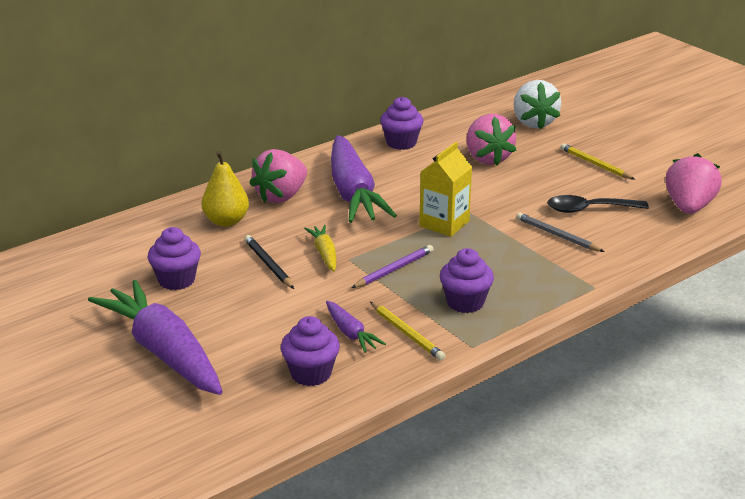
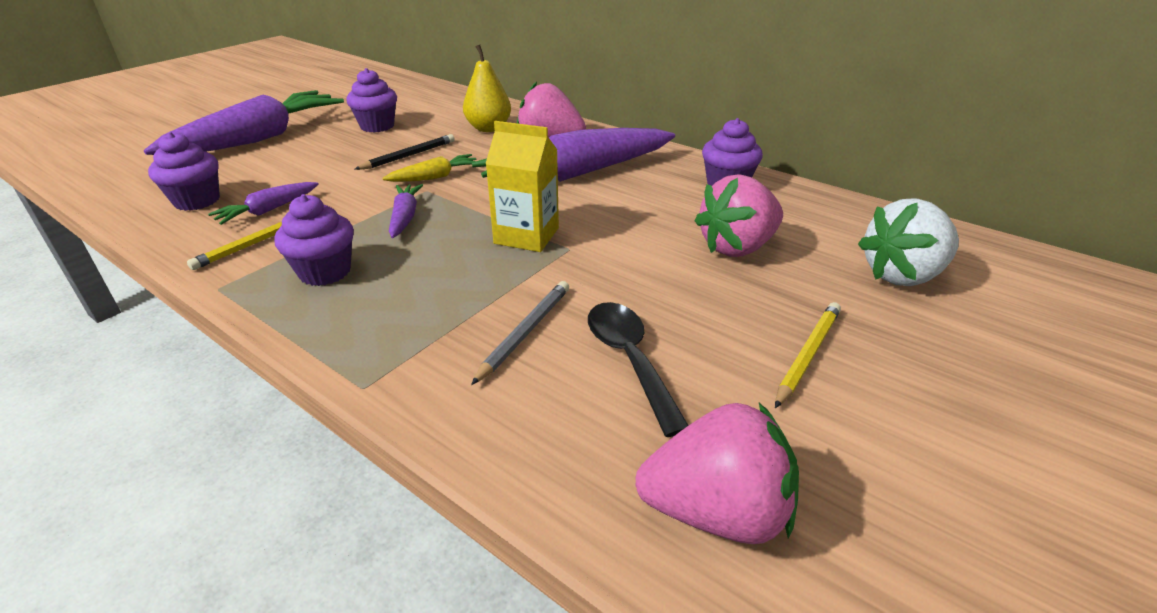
camera: 75 degrees right, 5 degrees up
(394, 269) = (405, 217): purple pencil -> purple carrot

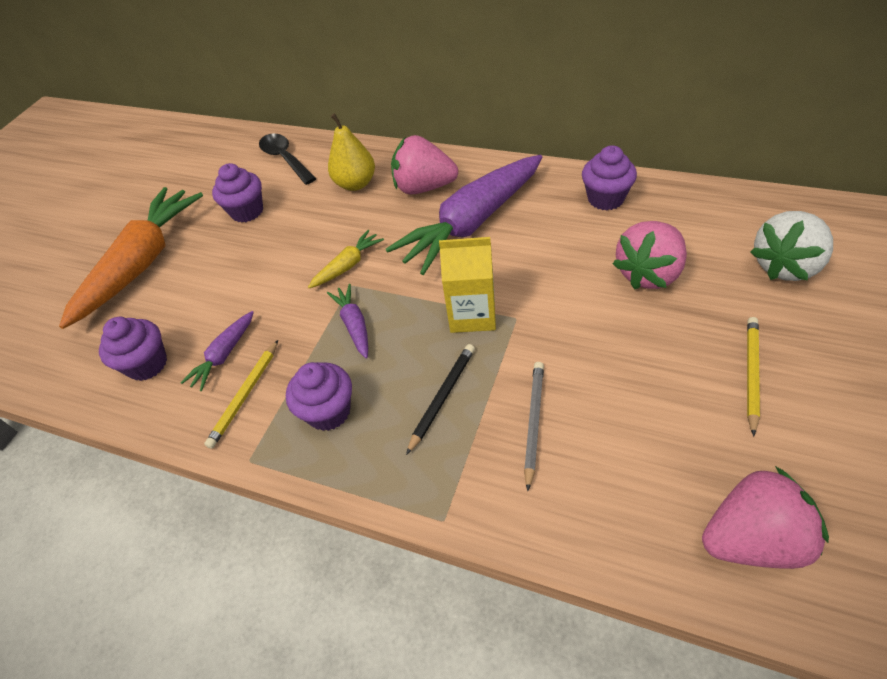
camera: 10 degrees left, 15 degrees up
(258, 139) = (142, 264): purple carrot -> orange carrot
(409, 155) = (305, 244): black pencil -> black pencil (442, 397)
(629, 360) = (627, 423): black spoon -> black spoon (285, 159)

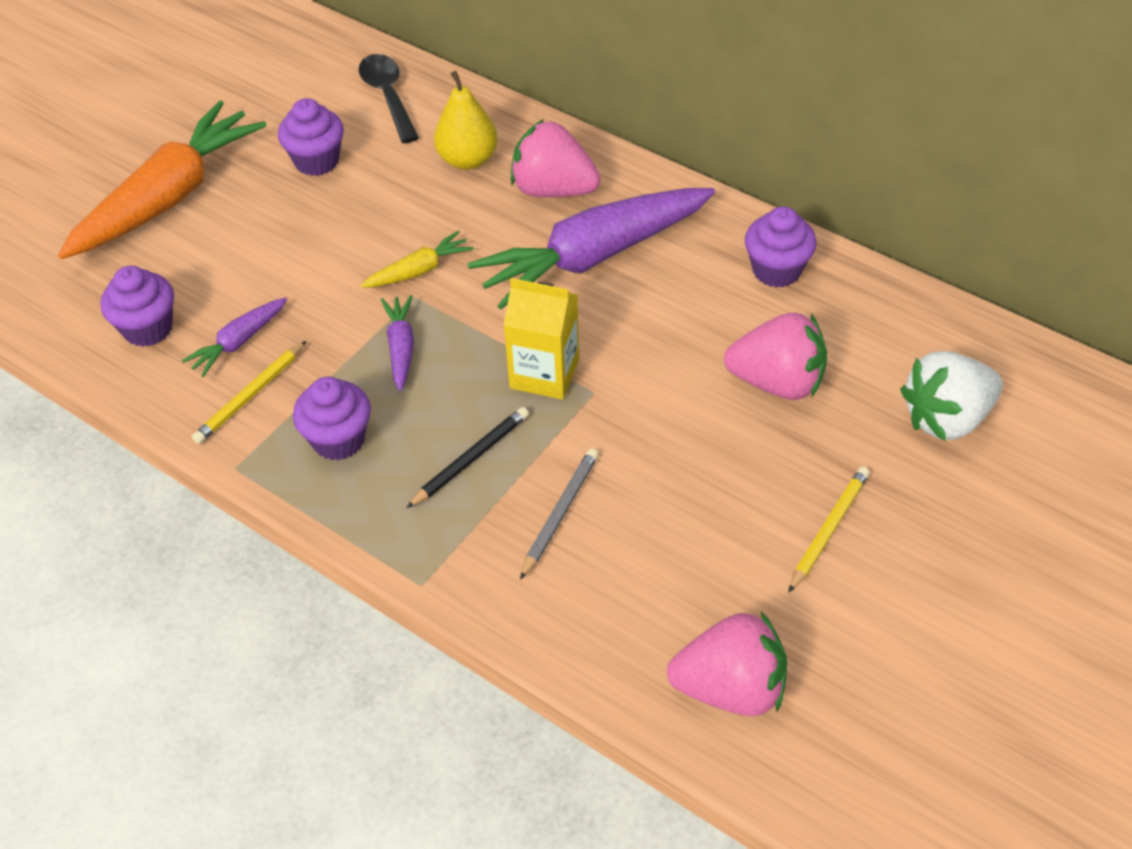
camera: 10 degrees right, 0 degrees up
(649, 273) = (777, 382): pink strawberry -> pink strawberry turned 135 degrees counterclockwise

